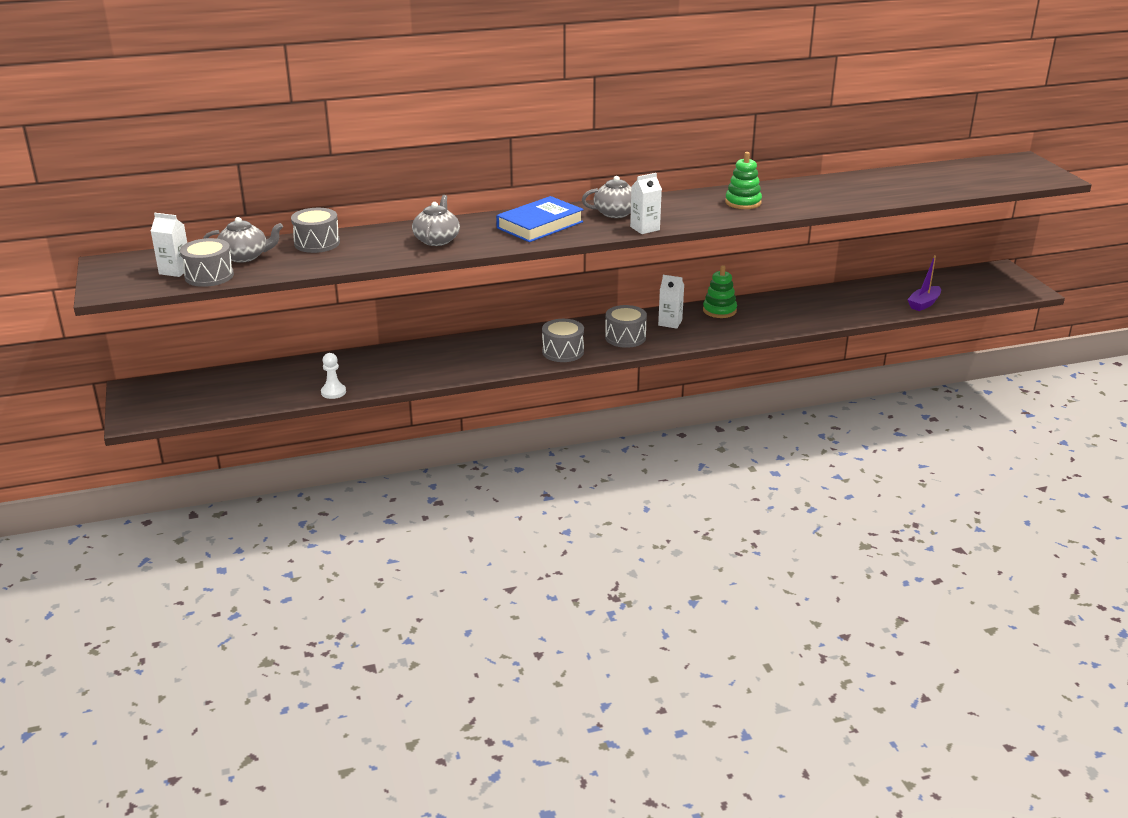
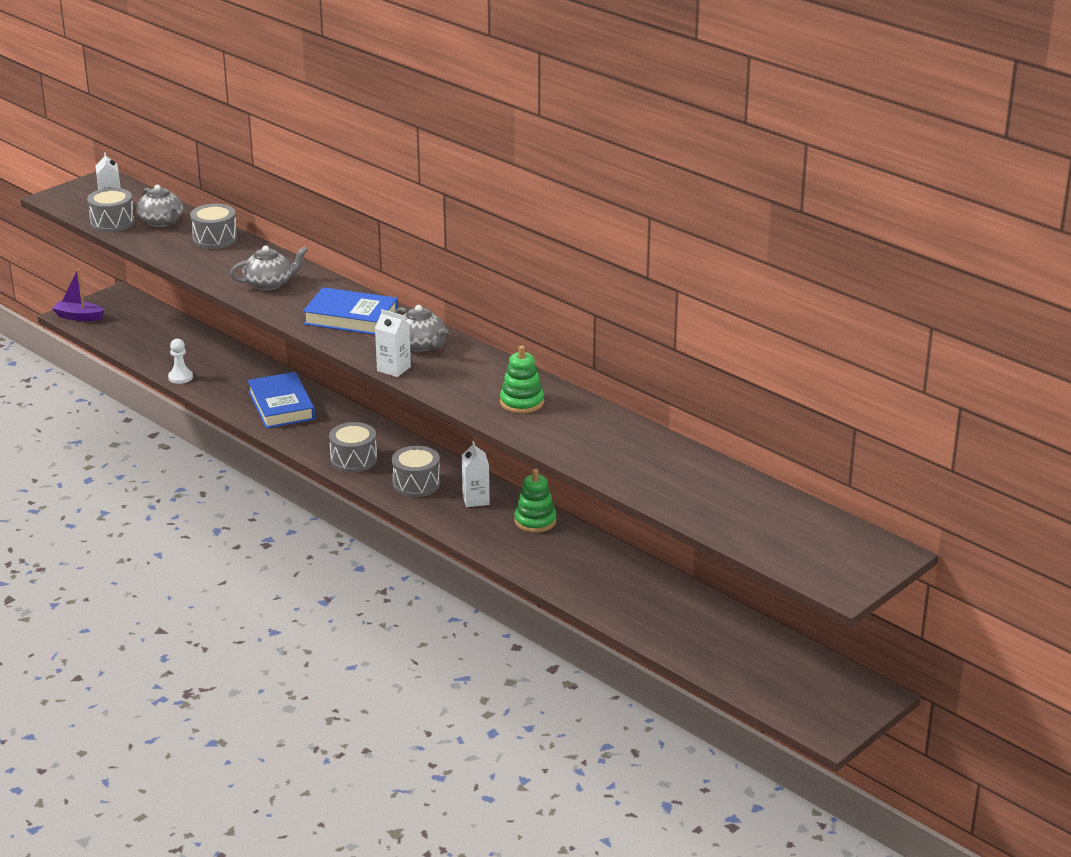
camera: 60 degrees right, 0 degrees up
(442, 360) = (281, 405): none -> blue book
(924, 304) = (696, 653): purple boat -> purple boat (78, 317)

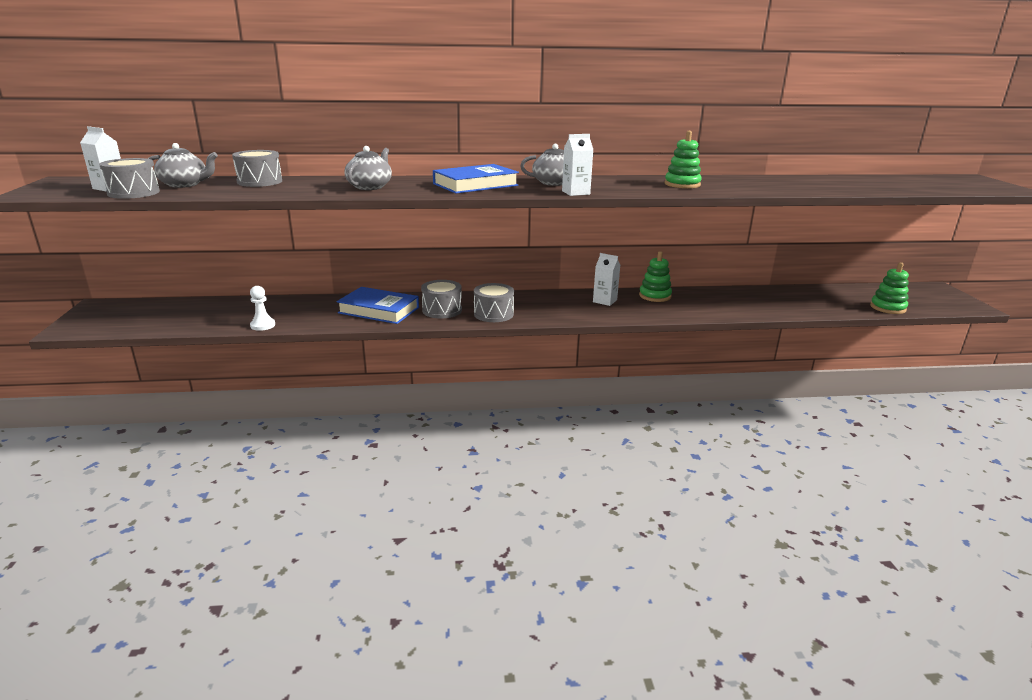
camera: 50 degrees left, 5 degrees down
(78, 317) = (81, 327): purple boat -> none
(416, 484) = (557, 308): grey drum -> grey drum (442, 310)
(726, 672) = (887, 308): none -> green stacking toy

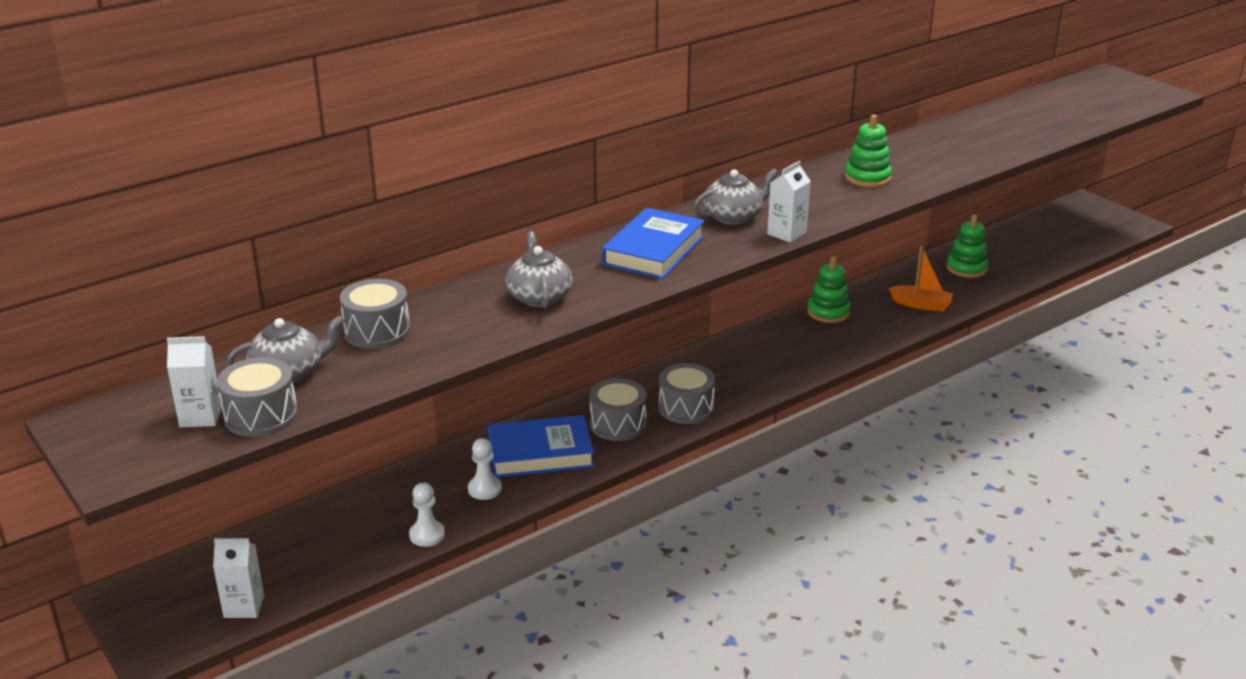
camera: 30 degrees left, 5 degrees up
(324, 316) = (484, 489): none -> white pawn
(605, 301) = (784, 340): white carton -> white carton (244, 606)
(729, 307) = (921, 305): none -> orange boat
(887, 308) = (1066, 252): green stacking toy -> green stacking toy (966, 268)

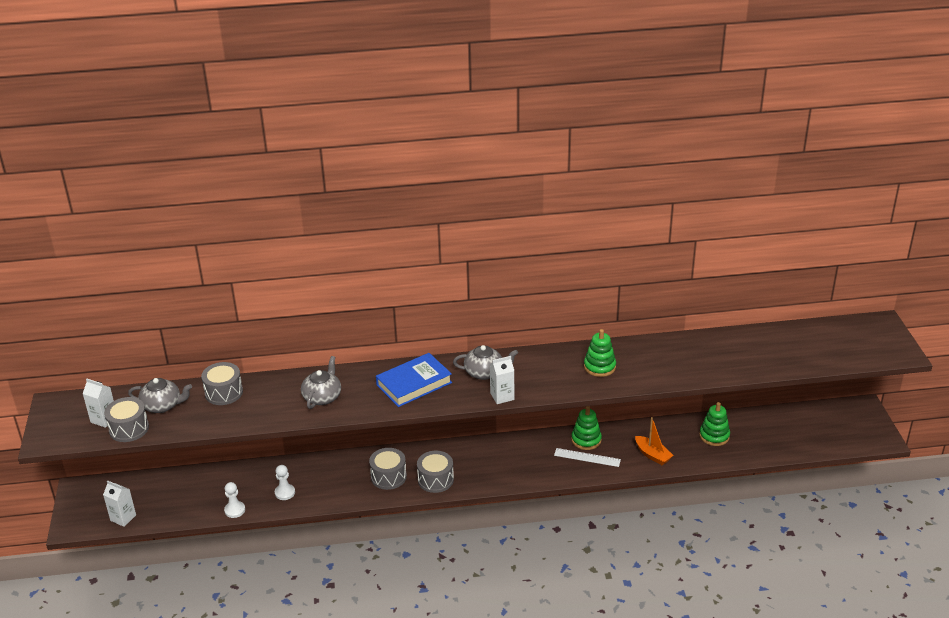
camera: 30 degrees right, 5 degrees up
(540, 453) = (332, 480): blue book -> none
(849, 329) = (587, 457): none -> white ruler

